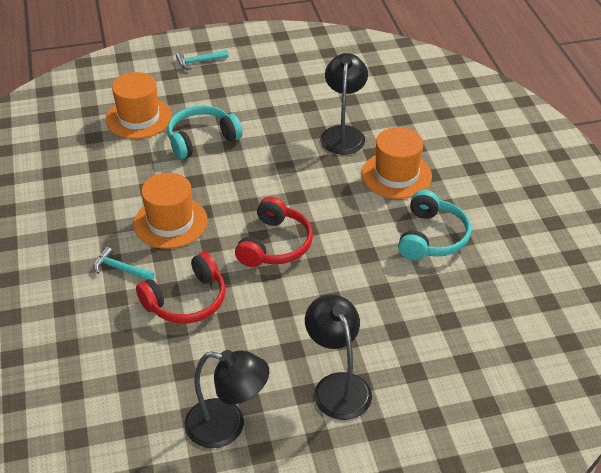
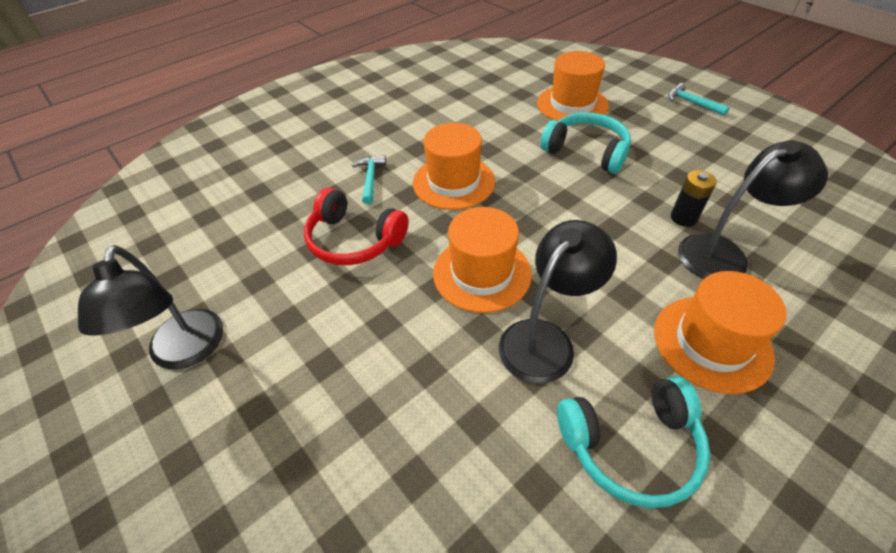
camera: 65 degrees right, 5 degrees up
(275, 244) = (482, 273): red headphones -> orange hat
(303, 132) = (683, 218): none -> black battery
(337, 386) = (279, 443): black lamp -> black lamp (545, 339)

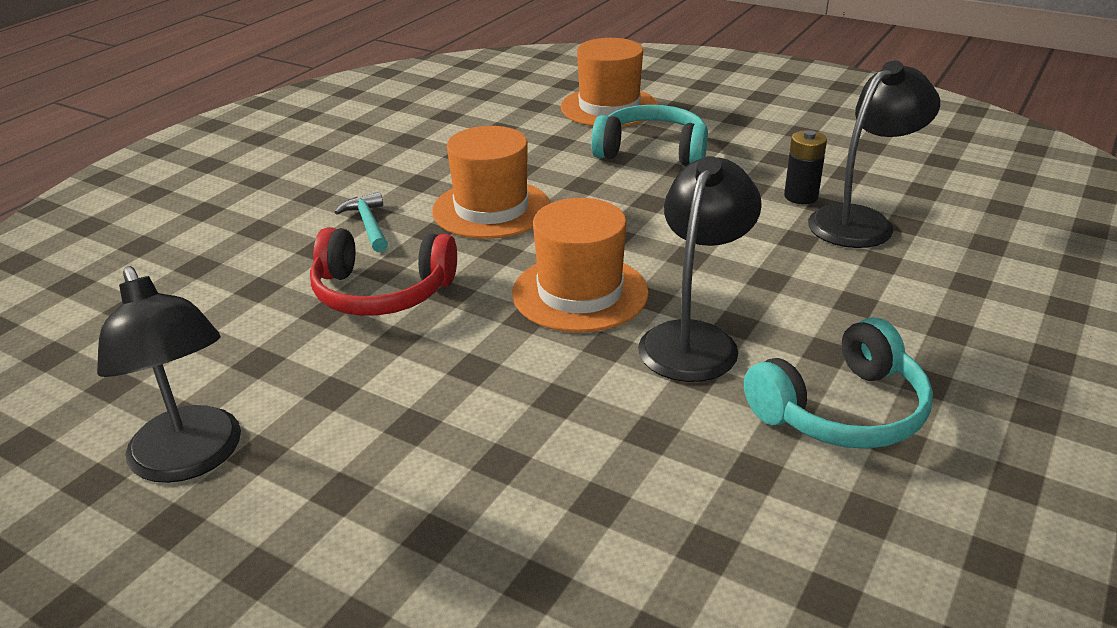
camera: 20 degrees left, 15 degrees down
(692, 103) = (758, 86): turquoise hammer -> none
(712, 343) = (886, 302): orange hat -> none

